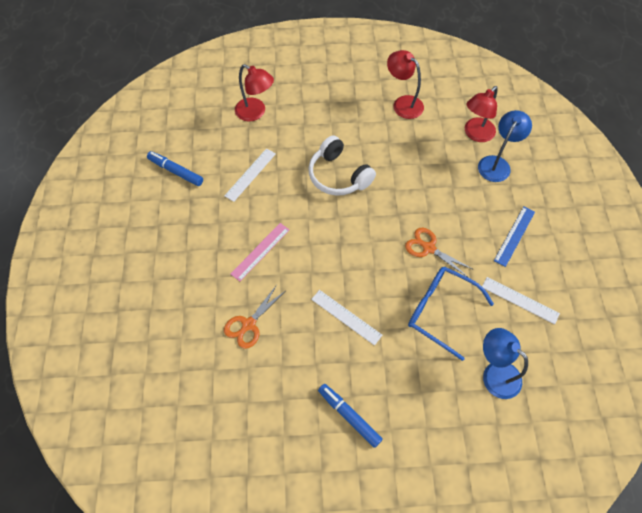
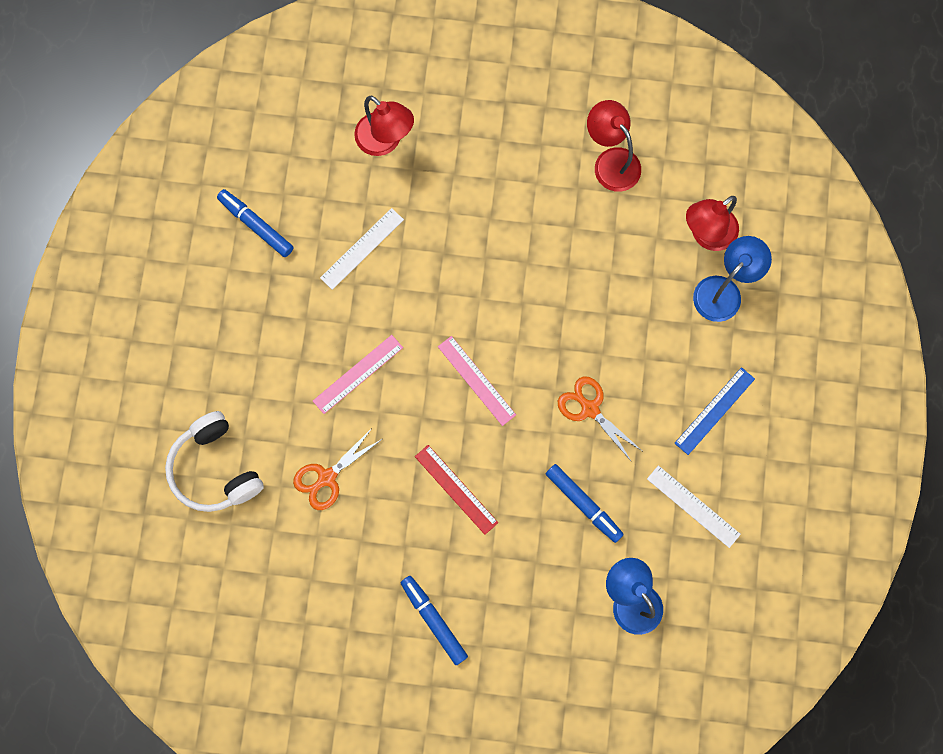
camera: 10 degrees right, 15 degrees up
(338, 175) = (488, 272): white headphones -> white headphones (215, 469)
(345, 242) = (476, 380): none -> pink ruler
(346, 317) = (456, 489): white ruler -> red ruler
(441, 311) = (583, 504): blue glasses -> blue marker

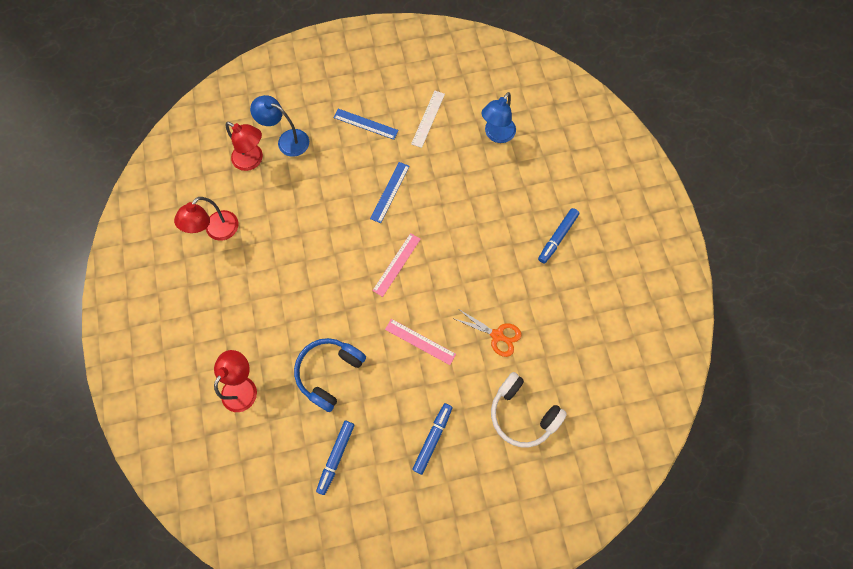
camera: 110 degrees left, 5 degrees down
(215, 469) = (522, 413): white headphones -> white headphones turned 90 degrees clockwise
(362, 248) = (329, 372): white ruler -> blue headphones
(456, 489) = (471, 252): red ruler -> none
(583, 504) = (451, 177): blue marker -> blue marker (432, 438)
(589, 408) = (390, 192): orange scissors -> blue ruler

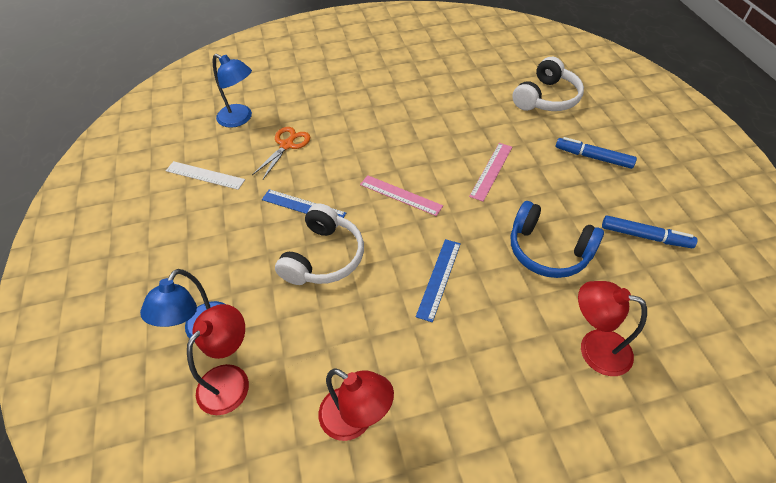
camera: 90 degrees left, 20 degrees down
(339, 209) = (324, 257): none -> white headphones
(365, 124) = (198, 237): blue ruler -> blue ruler (439, 278)
(497, 335) = (473, 114): orange scissors -> orange scissors (287, 145)
(557, 237) = (365, 77): blue marker -> none

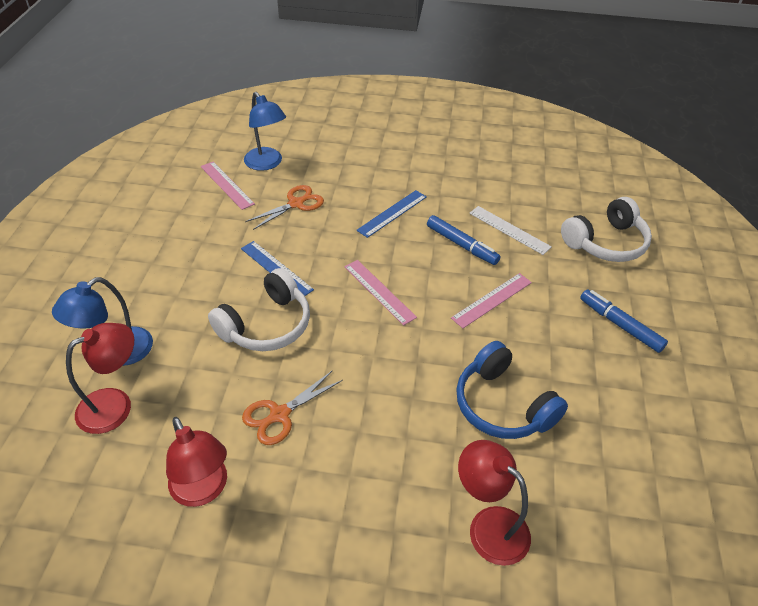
camera: 20 degrees right, 5 degrees down
(205, 175) = (202, 208): white ruler -> white ruler (509, 230)
(215, 148) = (227, 185): none -> pink ruler
(381, 329) = (279, 415): none -> orange scissors
(439, 278) = (367, 389): blue ruler -> blue ruler (392, 213)
(645, 236) = (626, 432): blue marker -> blue marker (461, 245)

